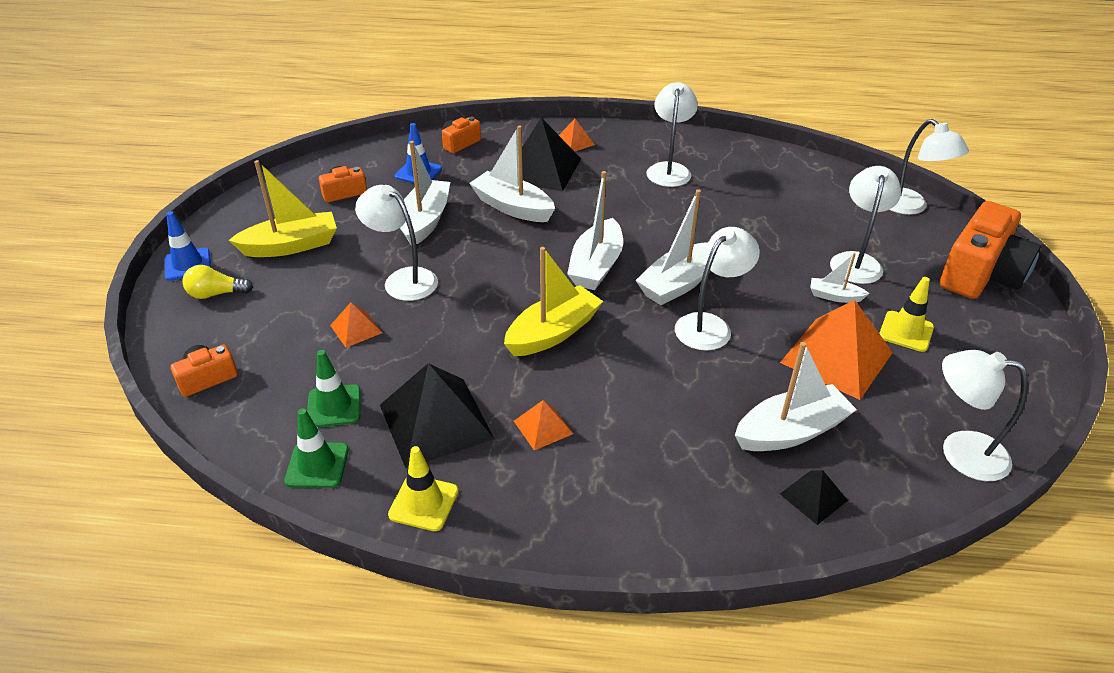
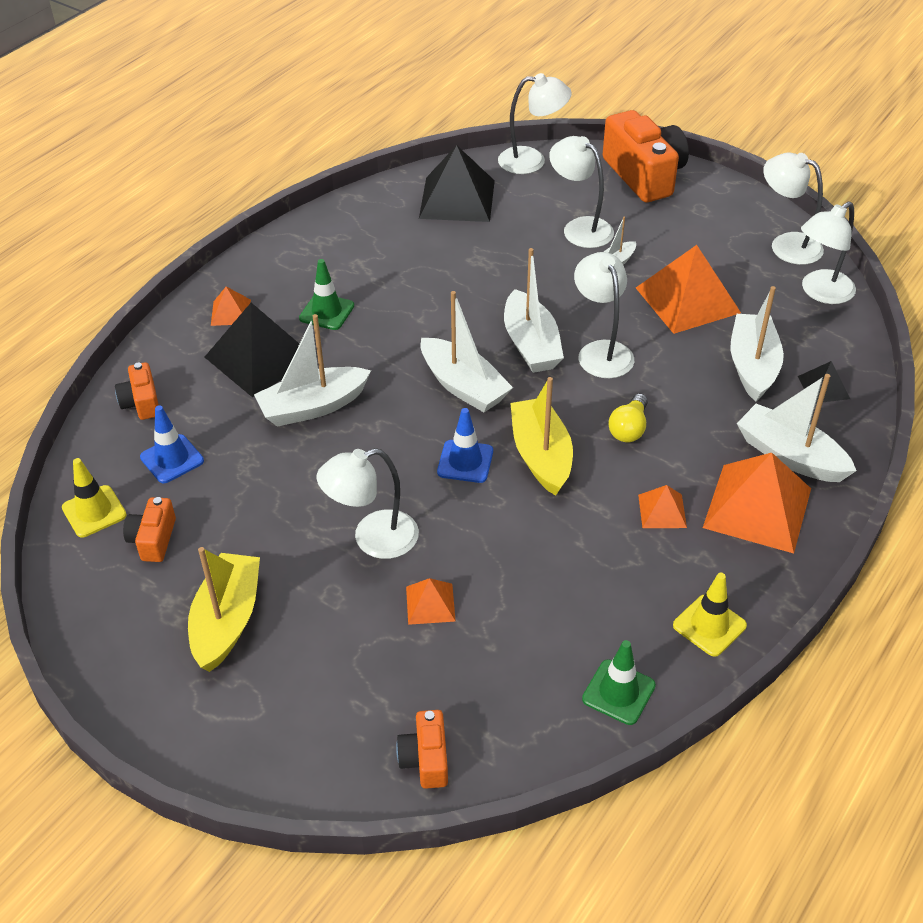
camera: 60 degrees left, 5 degrees up
(188, 264) = (183, 735): blue traffic cone -> blue traffic cone (465, 461)
(216, 294) = (270, 717): yellow light bulb -> yellow light bulb (629, 428)
(334, 406) = (542, 656): green traffic cone -> green traffic cone (327, 312)
(425, 221) = (278, 485): white boat -> white boat (790, 456)
(436, 421) = (610, 583): black pyramid -> black pyramid (457, 199)
(596, 494) = (757, 507): none -> orange pyramid
(669, 169) = (347, 269): white lamp -> white lamp (786, 244)
(906, 331) = (683, 249): yellow traffic cone -> yellow traffic cone (94, 511)

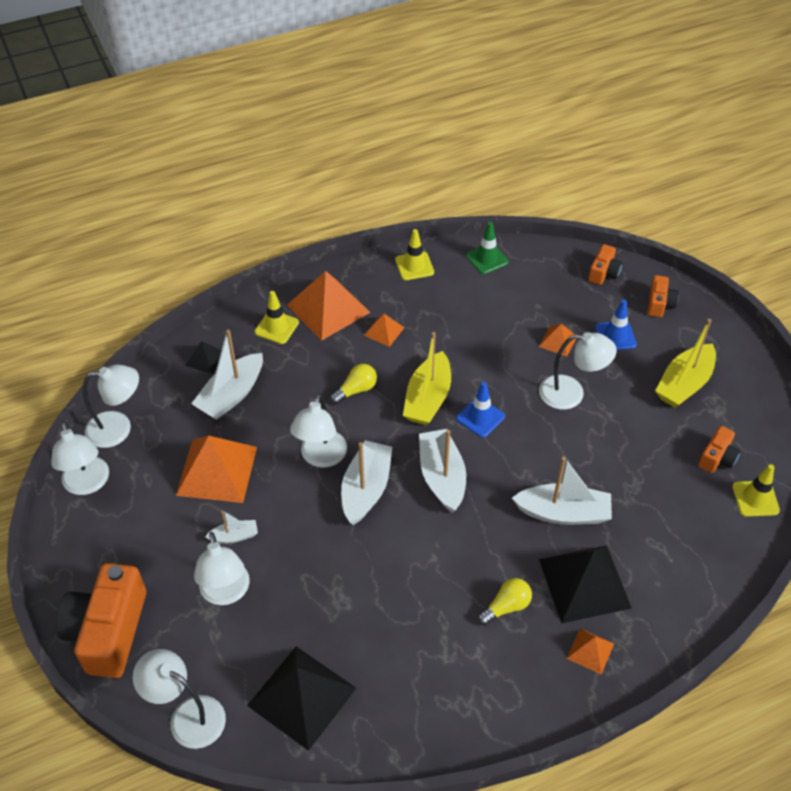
camera: 150 degrees left, 5 degrees up
(141, 402) = (698, 583): orange camera -> orange camera (659, 304)
(172, 459) = (687, 517): blue traffic cone -> blue traffic cone (615, 336)
(327, 312) = (506, 607): green traffic cone -> yellow light bulb
(790, 456) = (276, 327): white boat -> yellow traffic cone

